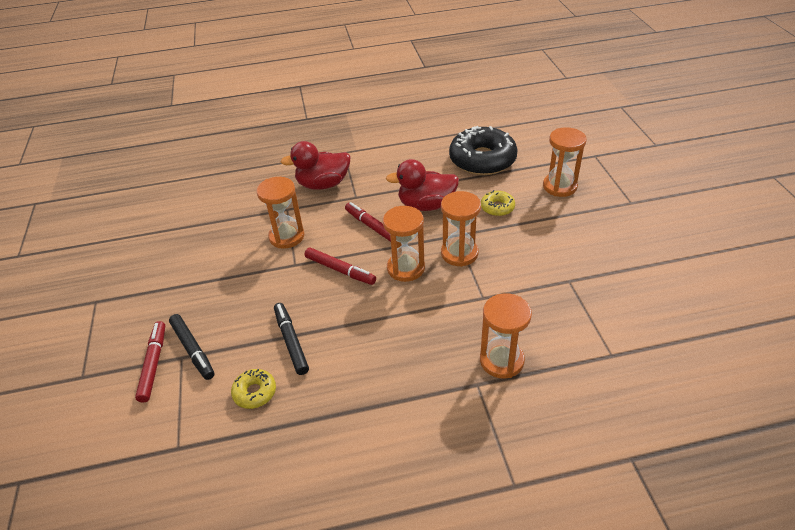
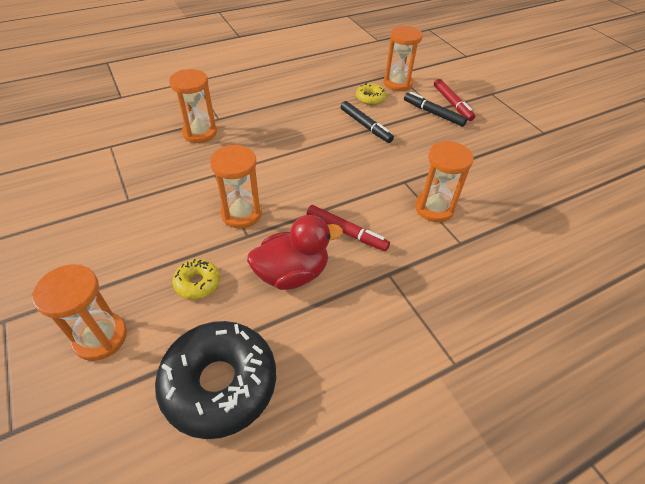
camera: 160 degrees right, 5 degrees up
(323, 184) = (443, 289): red duck -> none
(340, 270) = (357, 181): red marker -> none
(406, 268) = (294, 191): orange hourglass -> orange hourglass (397, 83)

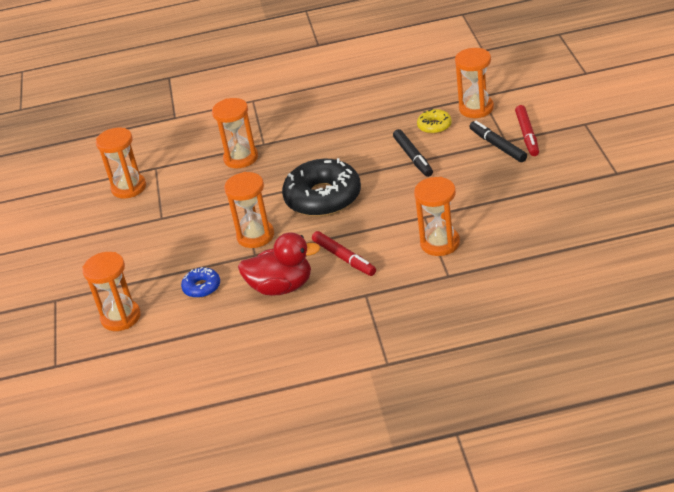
camera: 25 degrees right, 10 degrees down
(84, 168) = (129, 188): none -> orange hourglass
(197, 283) = (202, 287): yellow donut -> blue donut
(219, 383) = (199, 354): black donut -> black donut (323, 197)

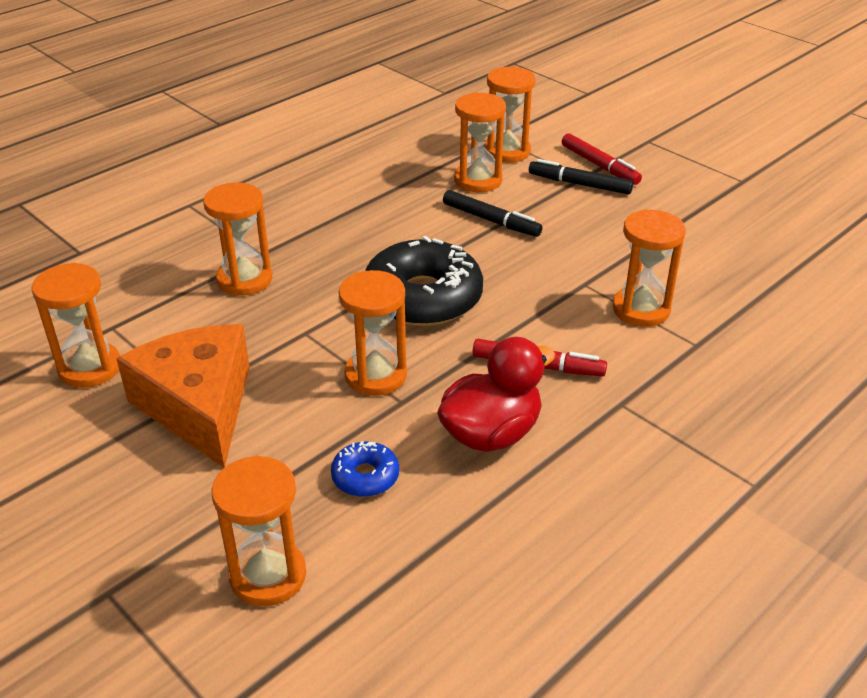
camera: 40 degrees left, 0 degrees up
(159, 224) = (198, 406): none -> orange cheese
(434, 126) = (478, 180): yellow donut -> orange hourglass

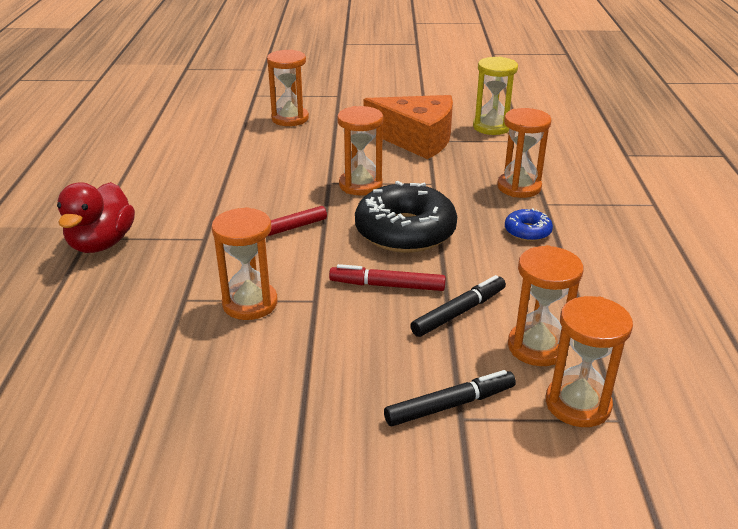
camera: 135 degrees right, 5 degrees down
(90, 368) = (491, 127): orange hourglass -> yellow hourglass
(365, 476) = (299, 153): blue donut -> blue donut (527, 231)
(491, 220) = (459, 312): black marker -> black marker turned 150 degrees clockwise
(491, 433) = (262, 192): red duck -> red duck (101, 243)
(599, 165) = (468, 450): red marker -> red marker (387, 285)

